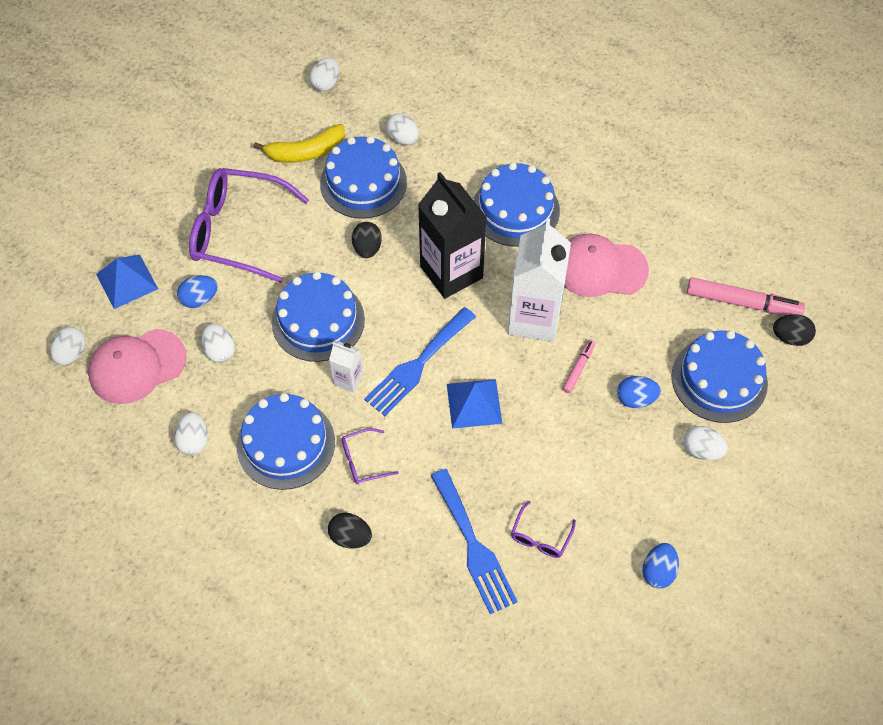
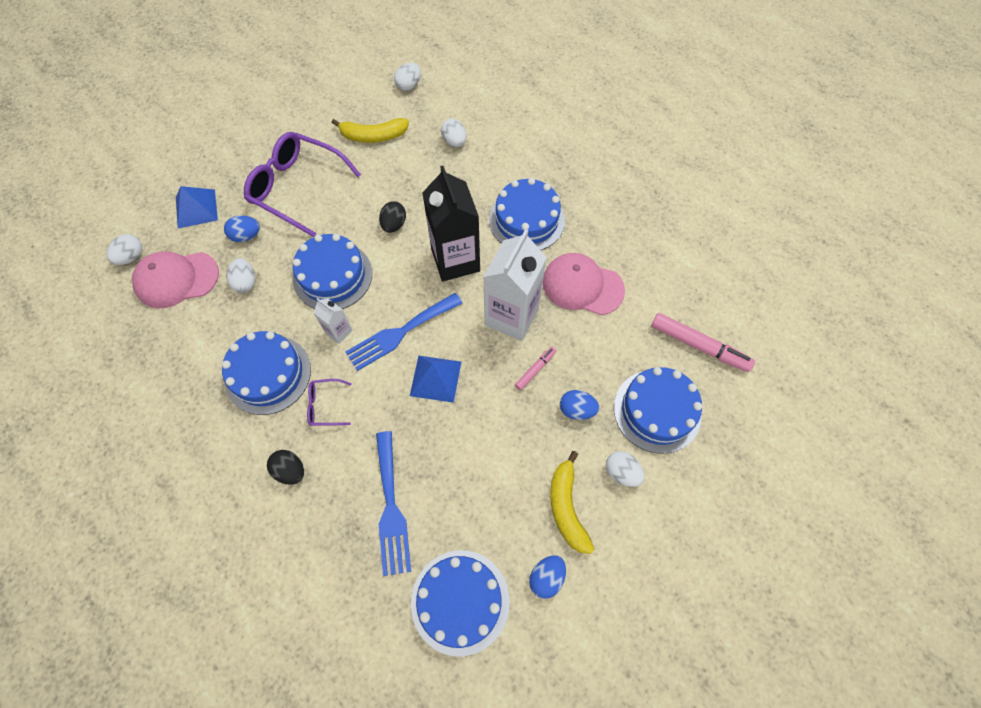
camera: 15 degrees right, 5 degrees up
(194, 441) = (196, 353): white egg -> none
(363, 183) = (410, 170): blue cake -> blue cake (460, 601)
(540, 537) = (452, 515): purple glasses -> none
(657, 498) = (567, 507): none -> yellow banana
(790, 337) = (733, 388): black egg -> none

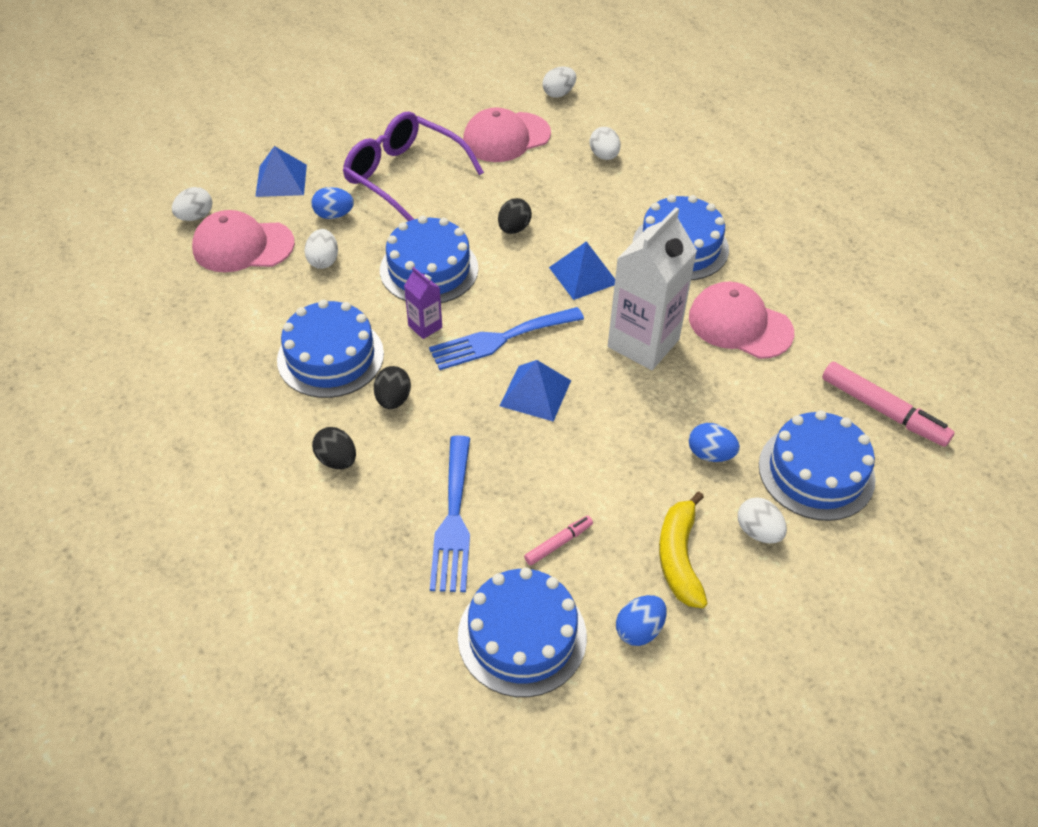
camera: 10 degrees right, 15 degrees down
(325, 405) = (393, 399): purple glasses -> black egg
(338, 331) = (425, 326): white carton -> purple carton
(373, 136) = (506, 137): yellow banana -> pink cap
(455, 260) = (583, 275): black carton -> blue pyramid
(535, 369) = (664, 403): pink marker -> pink marker (558, 543)

